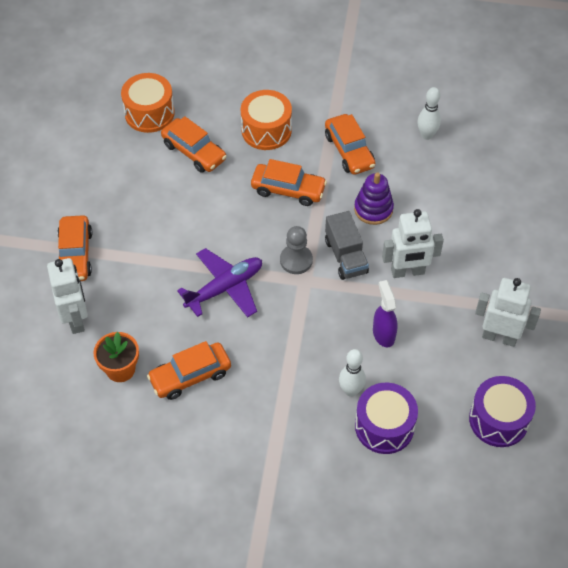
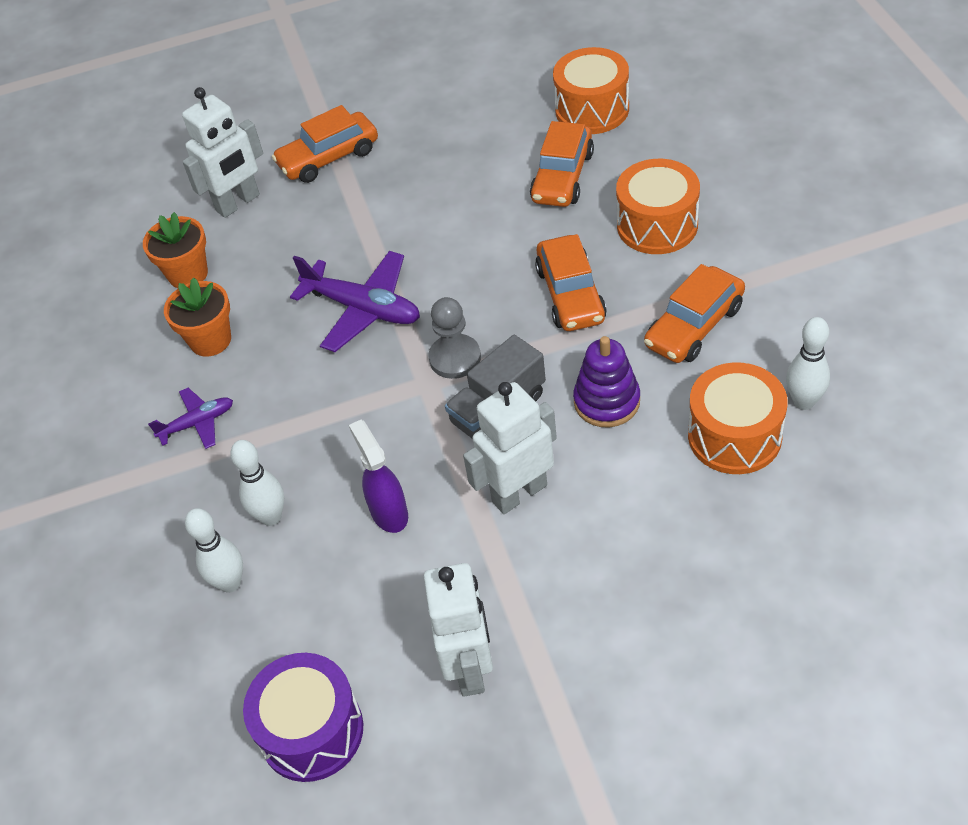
camera: 70 degrees right, 5 degrees down
(190, 376) = (210, 340): orange car -> orange flower pot
(255, 405) = (197, 423): none -> purple plane
(383, 334) = (389, 512): purple spray bottle -> purple spray bottle turned 75 degrees counterclockwise
(384, 426) = (230, 583): purple drum -> white bowling pin
(407, 272) = (519, 493): white robot -> white robot turned 90 degrees clockwise
(429, 171) = (734, 436): none -> orange drum

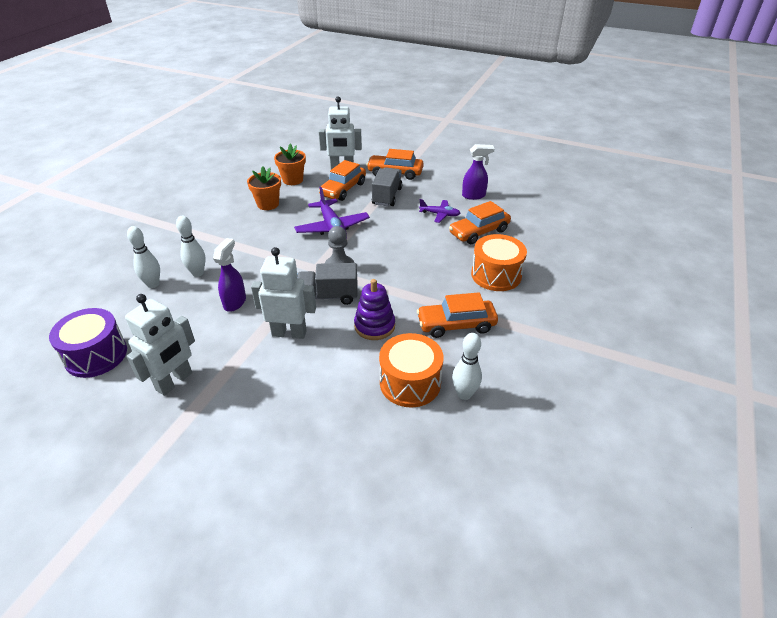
camera: 35 degrees right, 10 degrees down
(197, 423) = (224, 227): purple plane -> purple plane (440, 214)
(370, 205) = (387, 196): none -> grey truck
(487, 123) = (474, 196): none -> purple spray bottle
(570, 294) = (419, 276): orange car -> orange car (343, 189)
(592, 109) = (528, 216): orange drum -> none

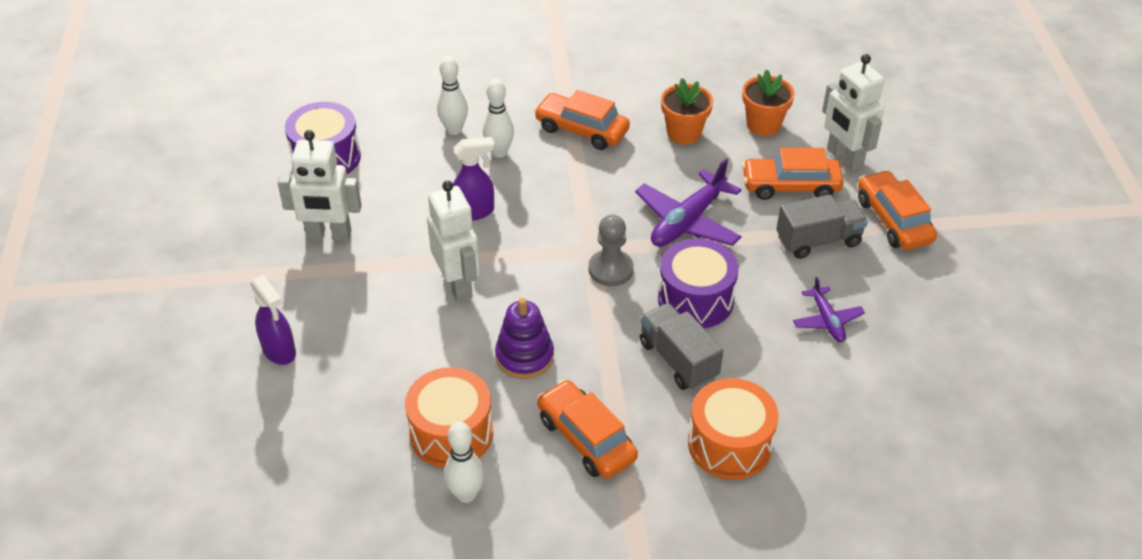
camera: 60 degrees right, 5 degrees up
(328, 296) = (546, 287): grey truck -> grey truck (678, 360)
(389, 247) = (695, 299): none -> purple drum
(474, 196) = (921, 341): purple spray bottle -> purple spray bottle (279, 351)
(479, 232) = (822, 385): orange car -> orange car (582, 130)

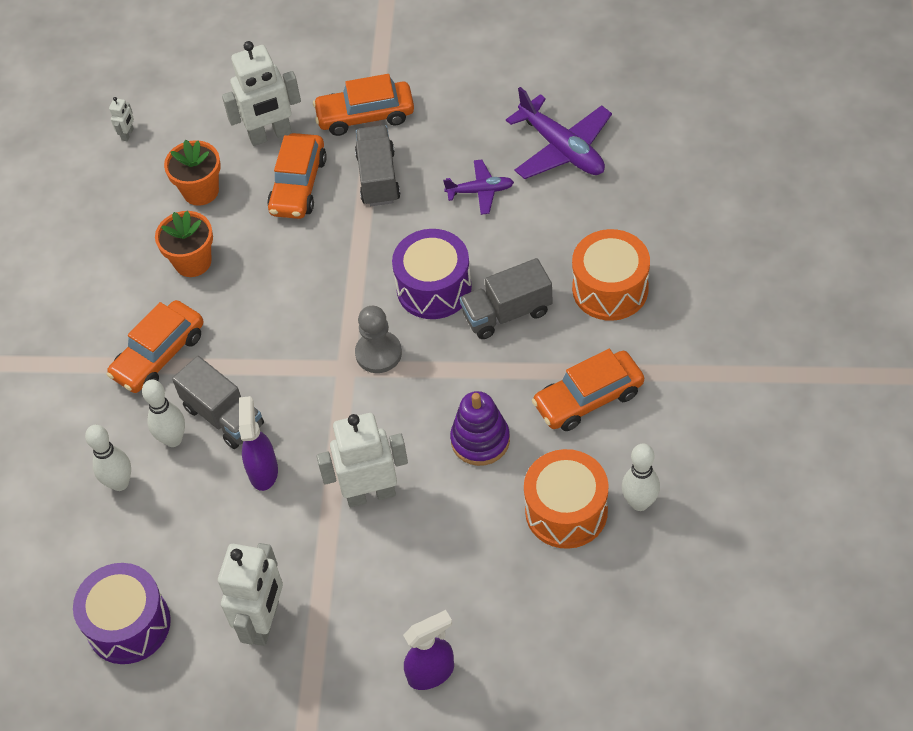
camera: 75 degrees left, 10 degrees up
(526, 178) = (223, 416): none -> grey truck
(687, 221) = (326, 278): purple plane -> purple plane (562, 148)
(811, 70) = (128, 134): none -> white robot

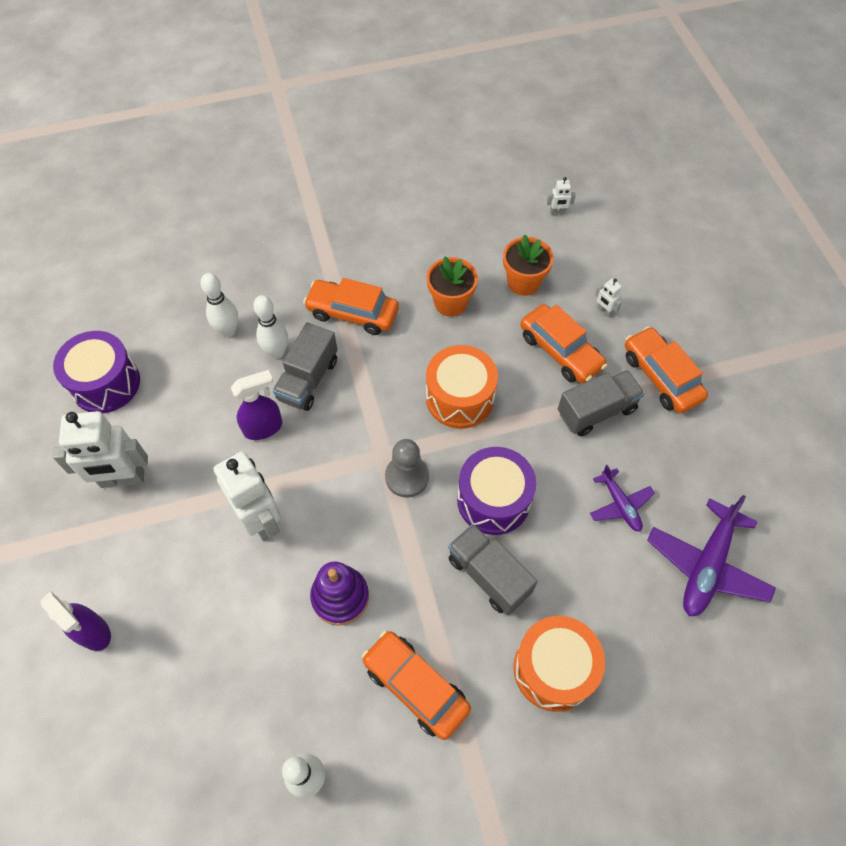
camera: 65 degrees right, 5 degrees up
(270, 135) = (604, 311): white robot -> white robot, size x0.42
(298, 185) = (560, 351): orange car -> orange car turned 120 degrees counterclockwise
(566, 511) = (283, 704): orange drum -> orange drum (460, 398)

